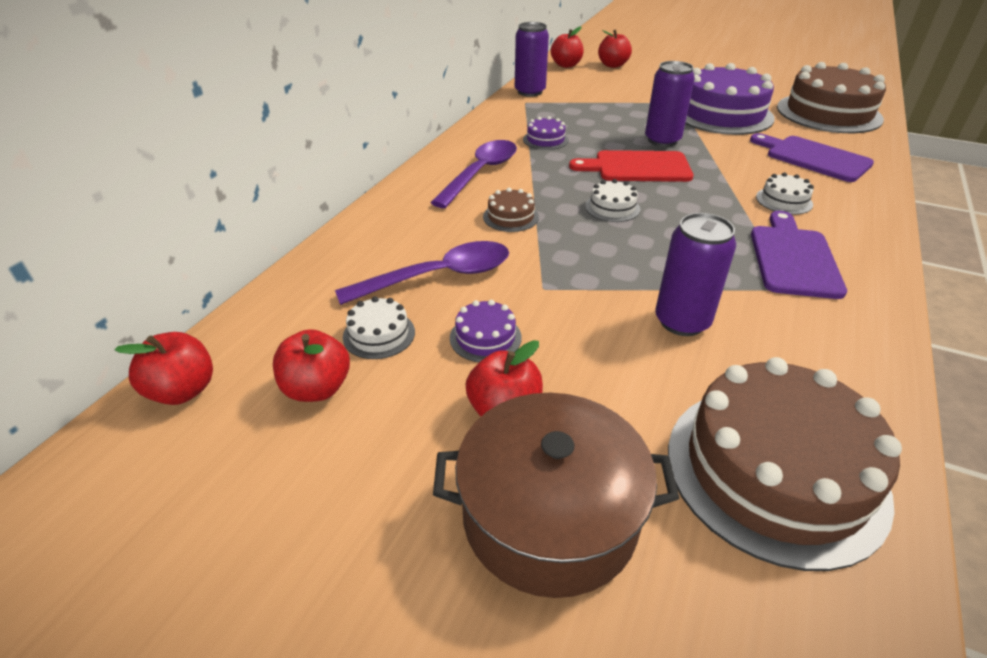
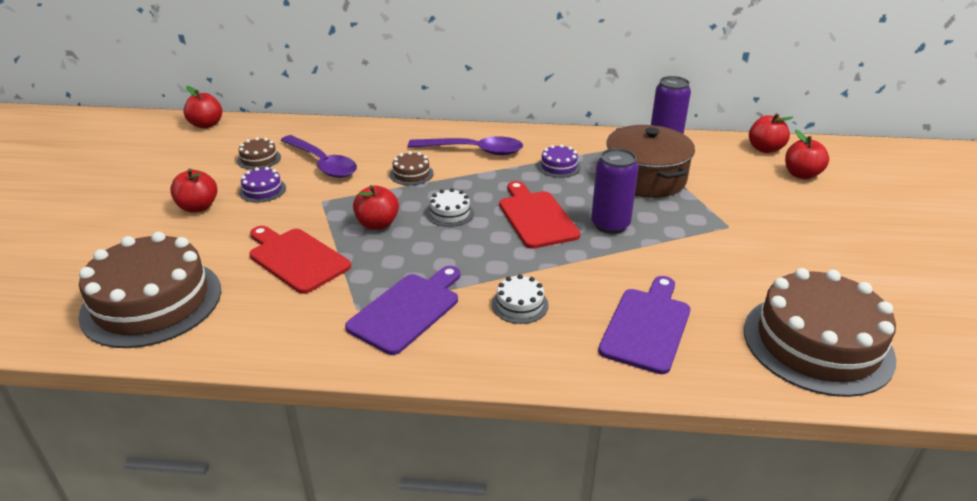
camera: 70 degrees right, 5 degrees down
(317, 388) = (211, 154): red apple -> red apple (377, 224)
(379, 334) = (259, 159): white cake -> brown cake
(550, 515) = (124, 231): brown pot -> brown pot (645, 178)
(682, 321) = (296, 258): purple can -> red cutting board
(722, 114) = (721, 257): purple cake -> none
(793, 258) = (407, 310): purple cutting board -> purple cutting board turned 45 degrees counterclockwise

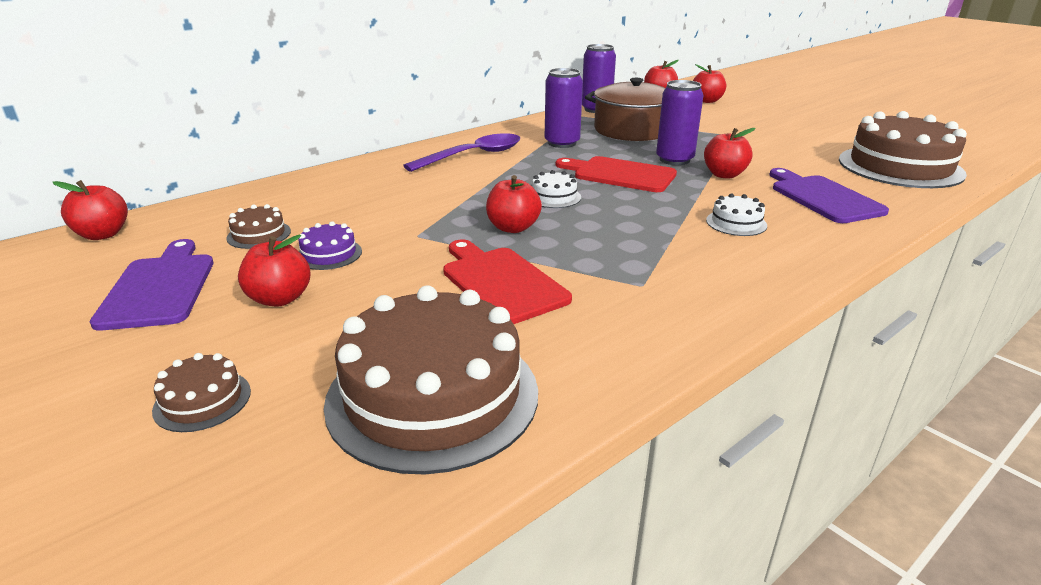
camera: 45 degrees left, 5 degrees down
(296, 258) = (501, 282): red cutting board -> red cutting board turned 60 degrees clockwise
(322, 163) = (347, 211): purple spoon -> none
(407, 310) = (679, 265): purple cutting board -> purple cutting board (160, 288)
(411, 174) = (457, 187): brown cake -> brown cake (202, 400)
(559, 166) = (562, 143): purple cake -> purple can
(617, 259) = (724, 175): none -> red apple

